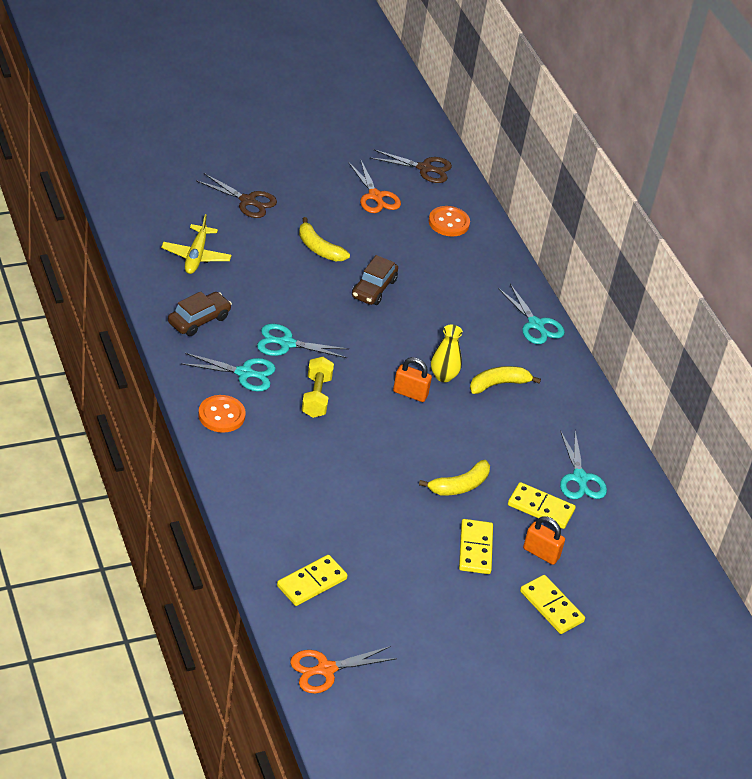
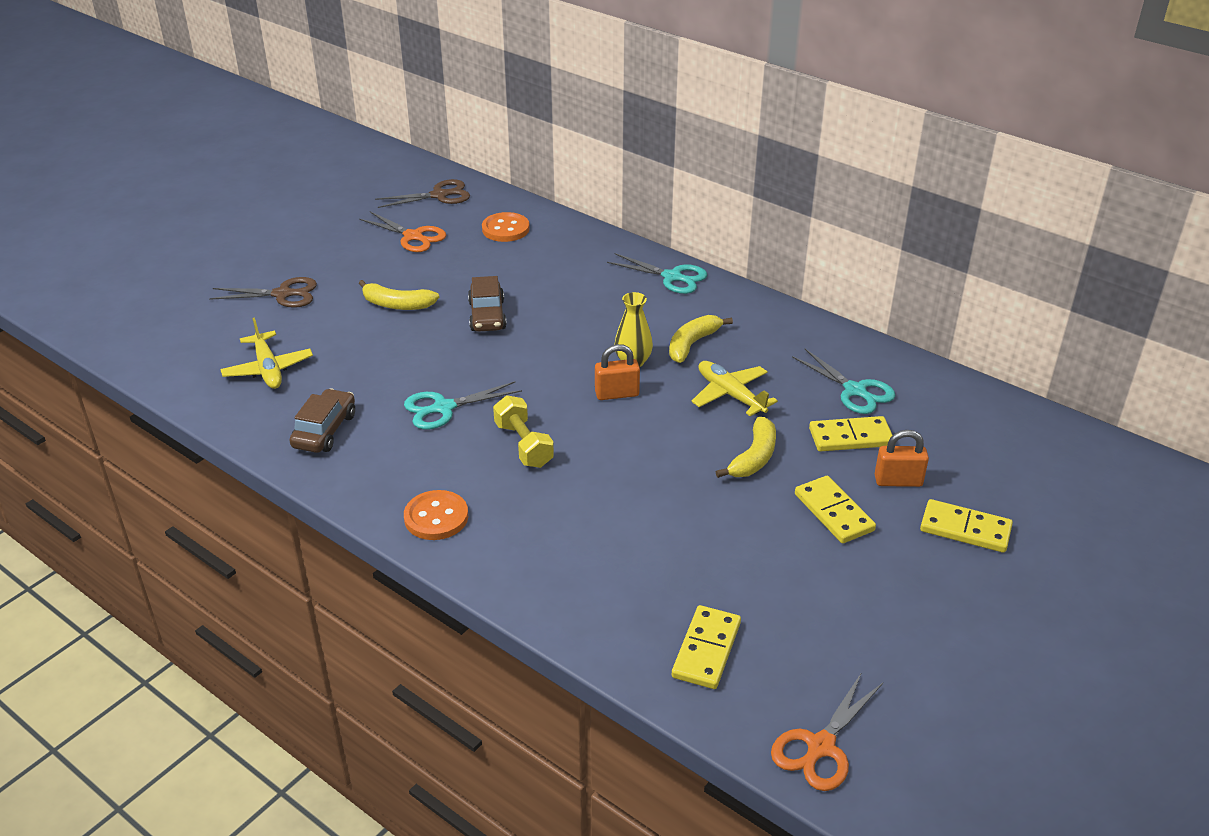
camera: 25 degrees left, 5 degrees down
(245, 373) = (424, 460): turquoise scissors -> none
(488, 435) = (730, 395): none -> yellow plane

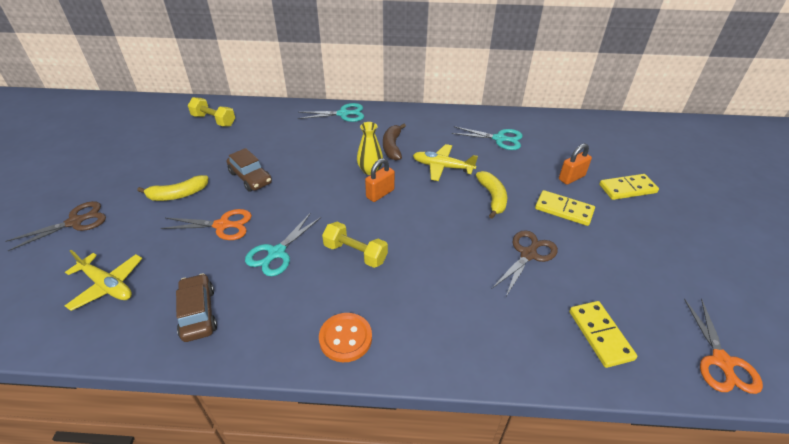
camera: 35 degrees left, 5 degrees up
(413, 237) = (151, 146): orange scissors -> orange scissors (223, 225)
(439, 195) = (148, 114): brown scissors -> brown scissors (528, 254)
(505, 229) = (214, 120): orange button -> yellow dumbbell
(692, 344) = (392, 147): yellow banana -> brown banana
(850, 437) = (524, 164): yellow domino -> none

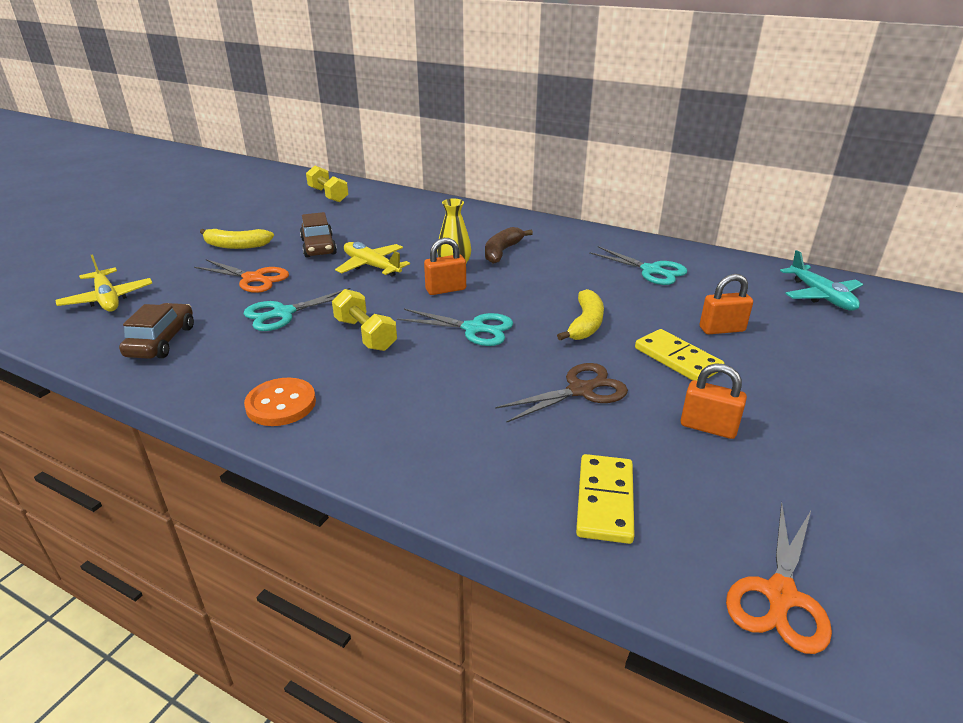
camera: 25 degrees right, 10 degrees down
(76, 222) = (129, 246): brown scissors -> none
(343, 114) = (472, 213): turquoise scissors -> turquoise scissors (474, 329)
(442, 167) = (546, 282): yellow plane -> yellow plane (371, 266)
(605, 135) = (821, 296): none -> turquoise plane
(614, 258) = (708, 427): none -> orange padlock
(627, 189) = (802, 360): yellow domino -> none

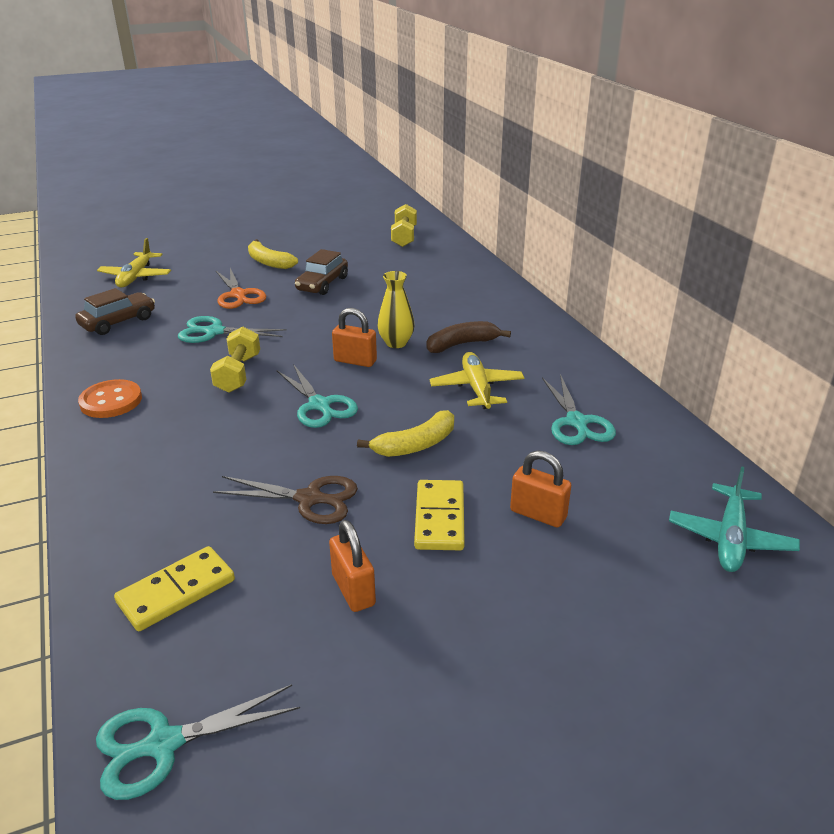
camera: 40 degrees right, 0 degrees up
(371, 266) = (333, 316): yellow plane -> yellow plane (476, 388)
(779, 596) = (162, 744): orange scissors -> turquoise scissors

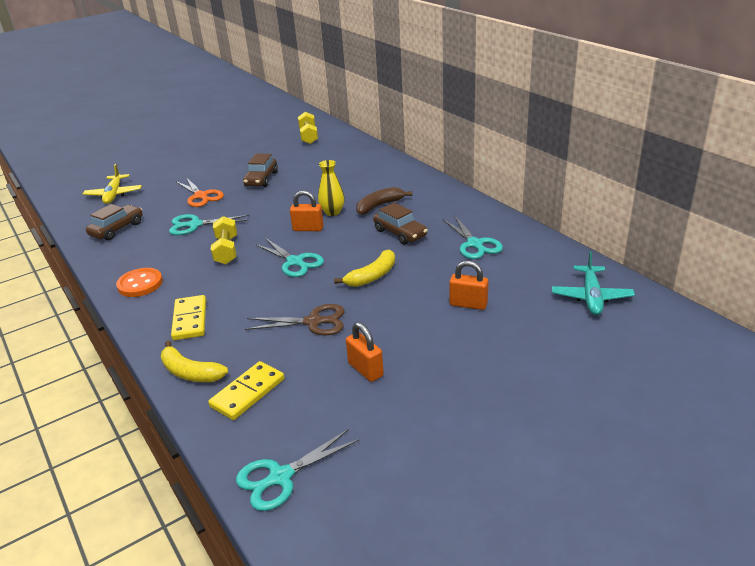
camera: 10 degrees left, 0 degrees up
(269, 262) = (213, 169): yellow banana -> yellow banana (190, 372)
(439, 518) = (405, 318): yellow domino -> yellow domino (190, 320)
(476, 388) = (400, 233): yellow plane -> brown car

